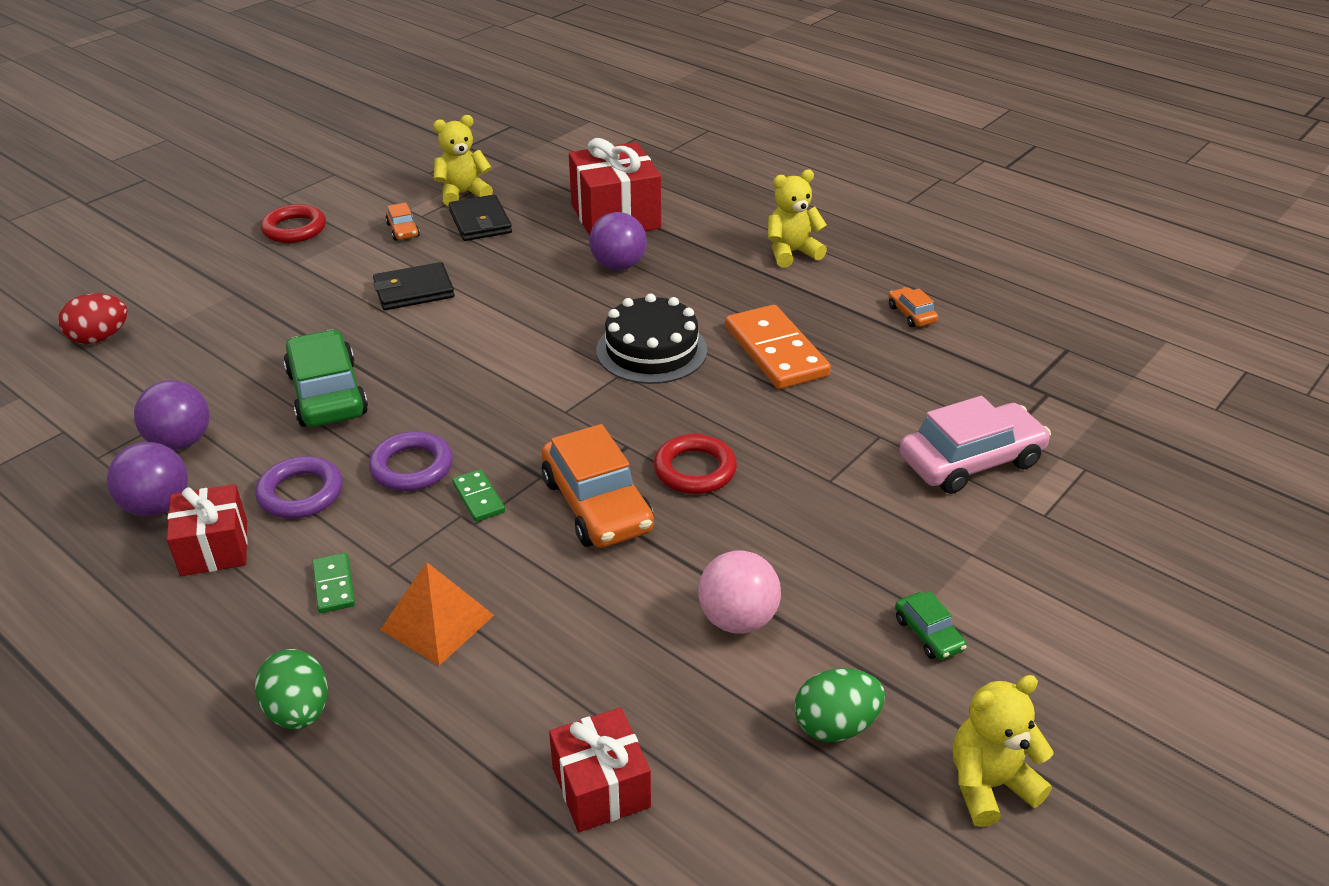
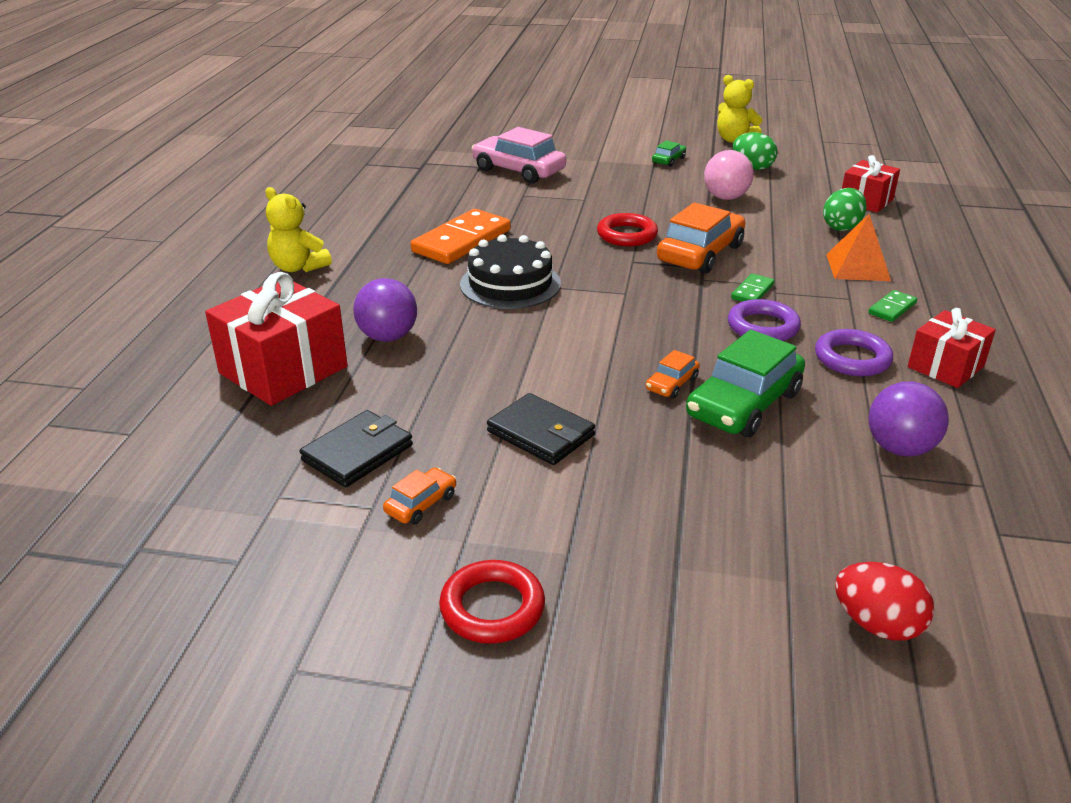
camera: 120 degrees left, 5 degrees down
(157, 506) = (963, 415): purple ball -> none
(299, 711) = (971, 281): green egg -> green egg (841, 227)
(463, 194) = (290, 498): yellow teddy bear -> none
(911, 314) = (363, 209): orange car -> orange car (672, 384)

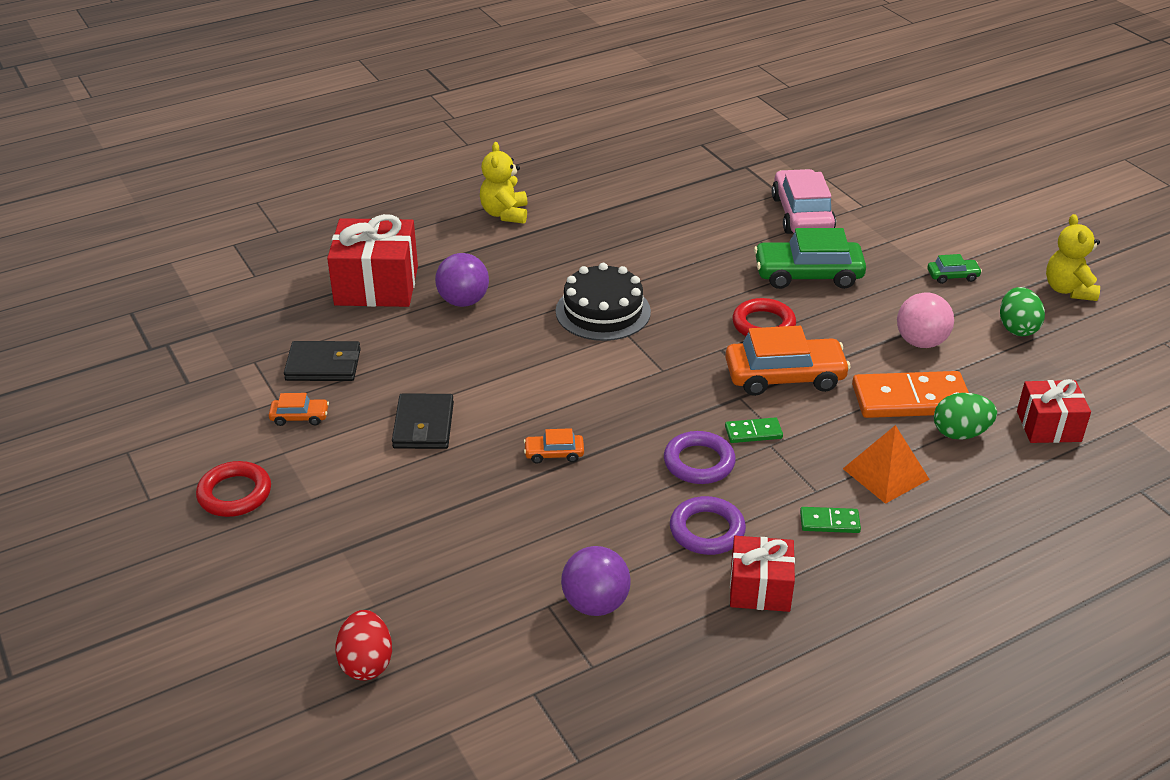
camera: 50 degrees right, 5 degrees up
(461, 241) = (638, 255): orange domino -> orange domino (910, 399)
(744, 404) = (567, 500): green car -> green car (808, 275)

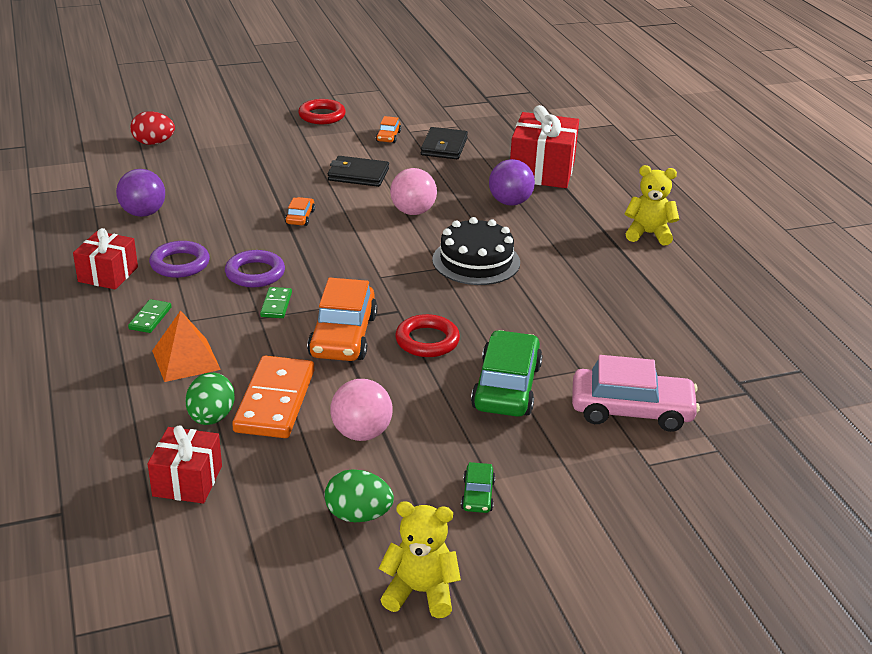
camera: 100 degrees right, 5 degrees down
(509, 367) = (413, 212): none -> pink ball

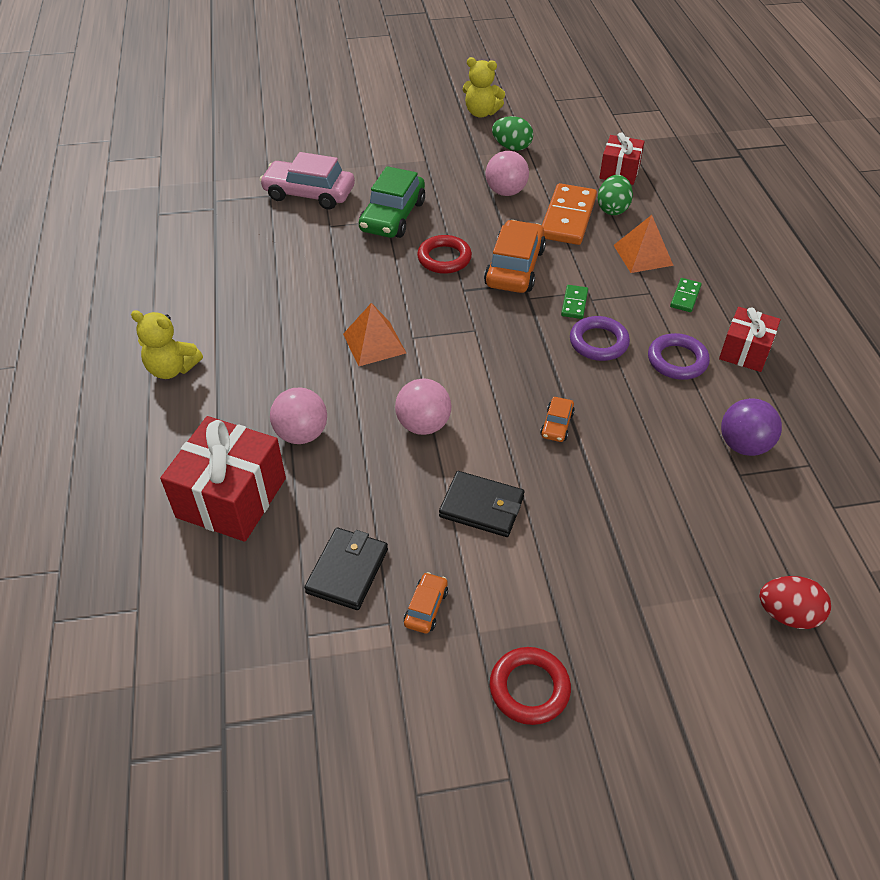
camera: 170 degrees left, 15 degrees up
(476, 261) = (374, 343): black cake -> orange pyramid
(478, 495) = (436, 152): green car -> none
(510, 202) = (301, 434): purple ball -> pink ball

